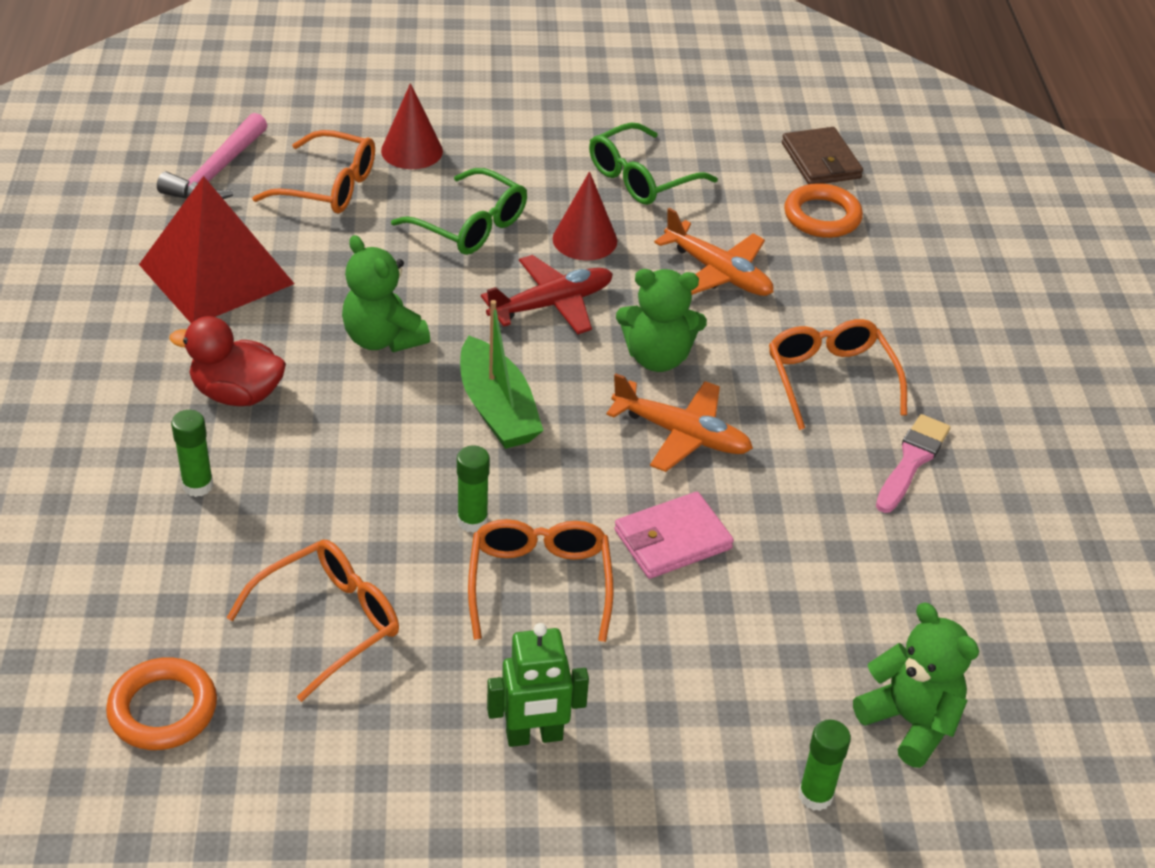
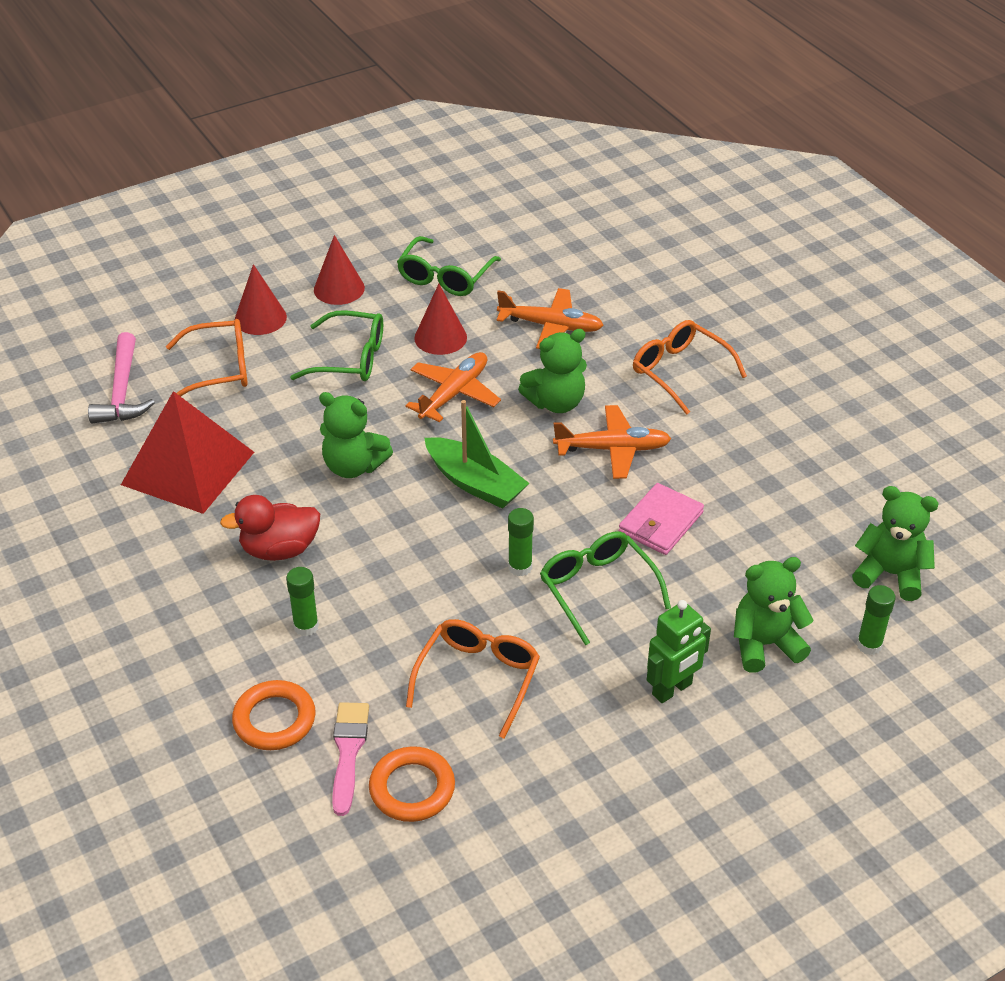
camera: 25 degrees left, 0 degrees up
(517, 150) = (339, 289): none -> red cone
(539, 583) = (597, 589): orange glasses -> green glasses
(551, 304) = (454, 394): red plane -> orange plane
(685, 735) = (765, 644): none -> green teddy bear
(821, 161) = (559, 219): brown wallet -> none
(822, 216) = (590, 259): orange ring -> orange ring (274, 719)
(912, 461) = (771, 406): pink brush -> pink brush (348, 752)

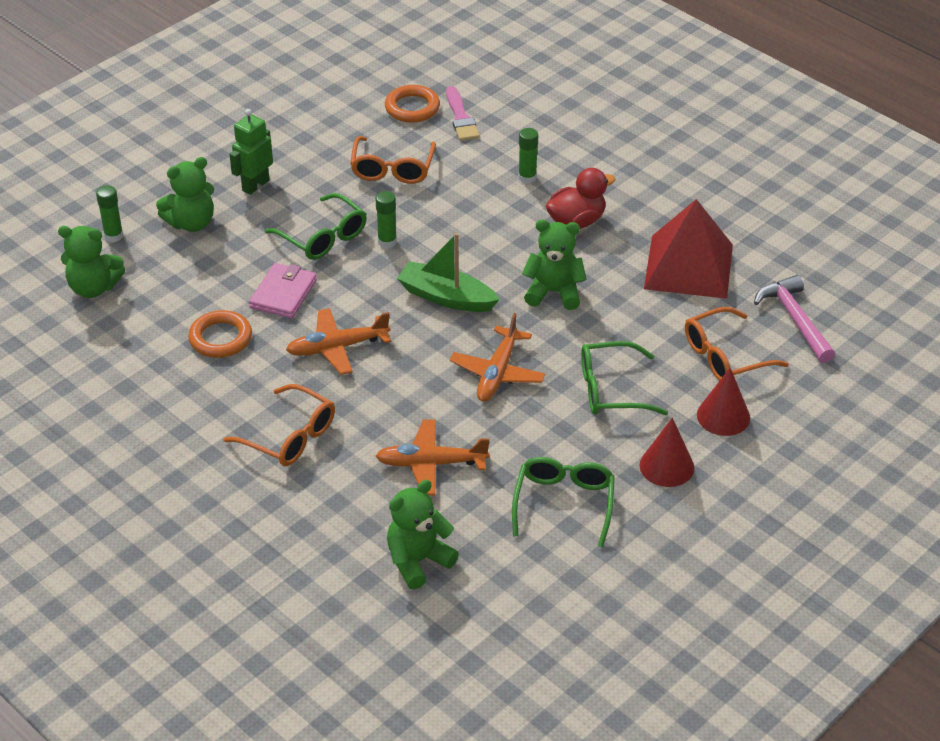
camera: 165 degrees right, 0 degrees up
(274, 719) = (518, 125): orange ring -> orange ring (220, 338)
(440, 337) = (536, 429): red cone -> none
(556, 402) = (400, 382): green teddy bear -> green teddy bear (418, 561)

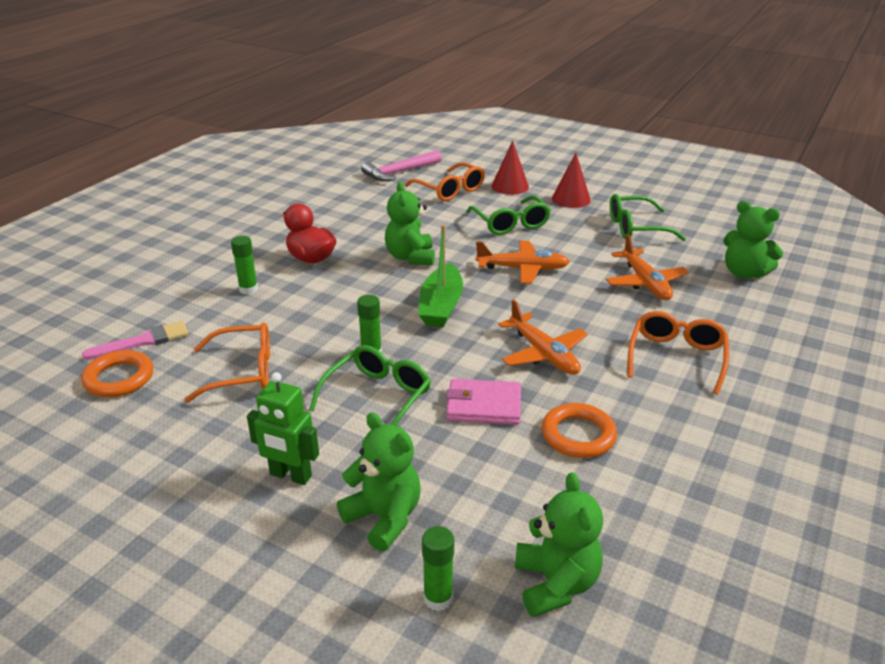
camera: 105 degrees left, 10 degrees down
(689, 266) = (355, 209): red pyramid -> none

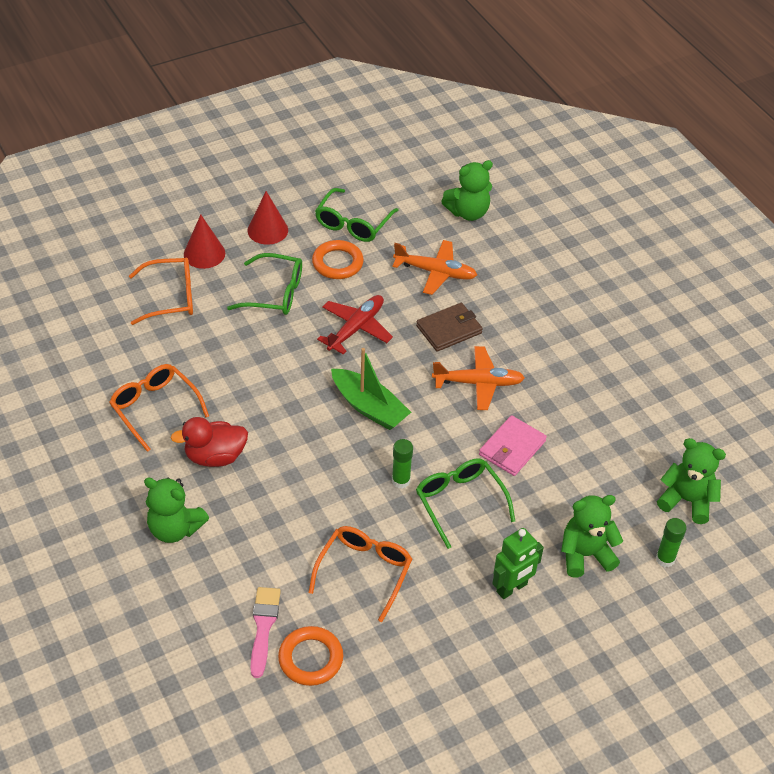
camera: 60 degrees left, 15 degrees up
(248, 289) = (234, 522): green glue stick -> none
(399, 172) = (94, 313): pink hammer -> none
(410, 257) = (274, 388): green teddy bear -> green teddy bear (175, 528)
(522, 269) = (355, 328): orange plane -> red plane
(578, 435) = (576, 417): orange ring -> orange ring (337, 263)
(587, 314) = (449, 329): none -> brown wallet
(676, 357) = (535, 318): orange glasses -> orange glasses (155, 408)

